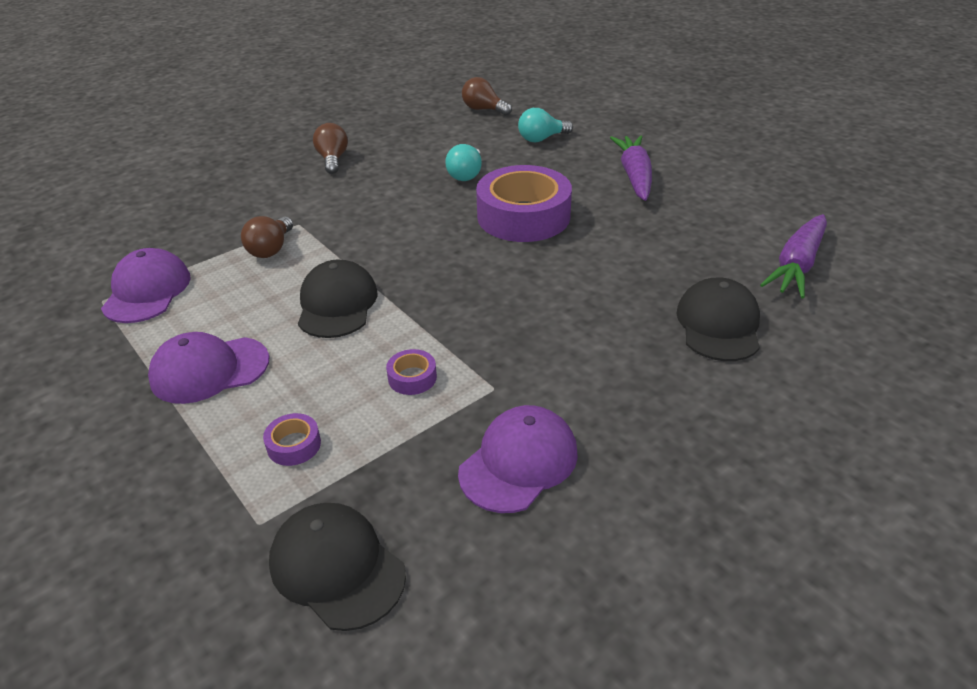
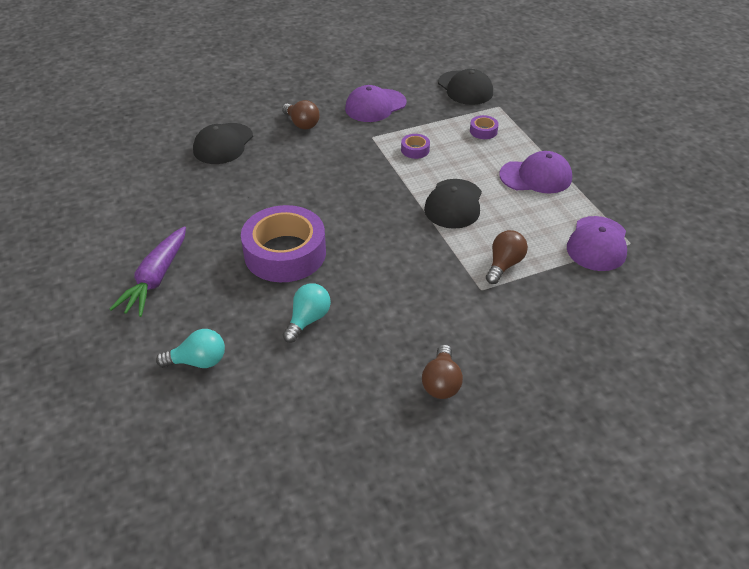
camera: 165 degrees left, 5 degrees up
(483, 109) = (226, 449): brown light bulb -> brown light bulb (302, 124)
(797, 265) = (133, 169): purple carrot -> none

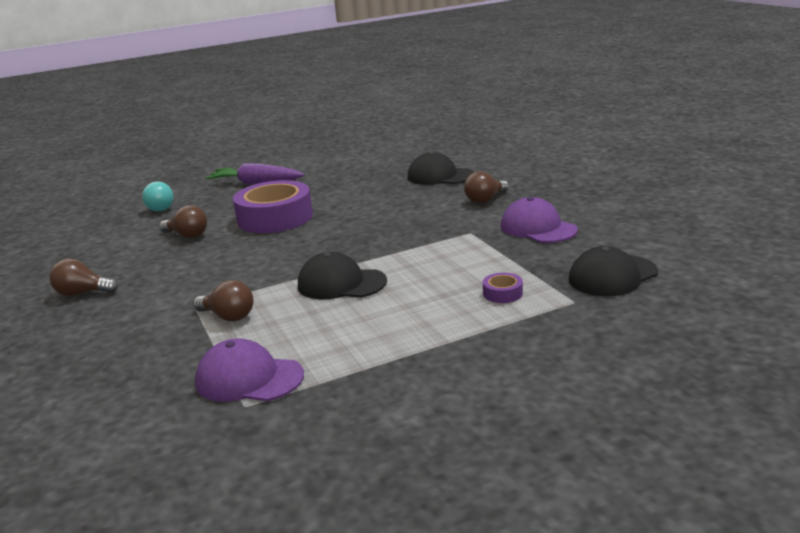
camera: 90 degrees right, 20 degrees down
(308, 320) = (187, 235): turquoise light bulb -> brown light bulb
(415, 150) = (448, 256): purple tape -> none
(536, 176) = (399, 333): purple cap -> none

